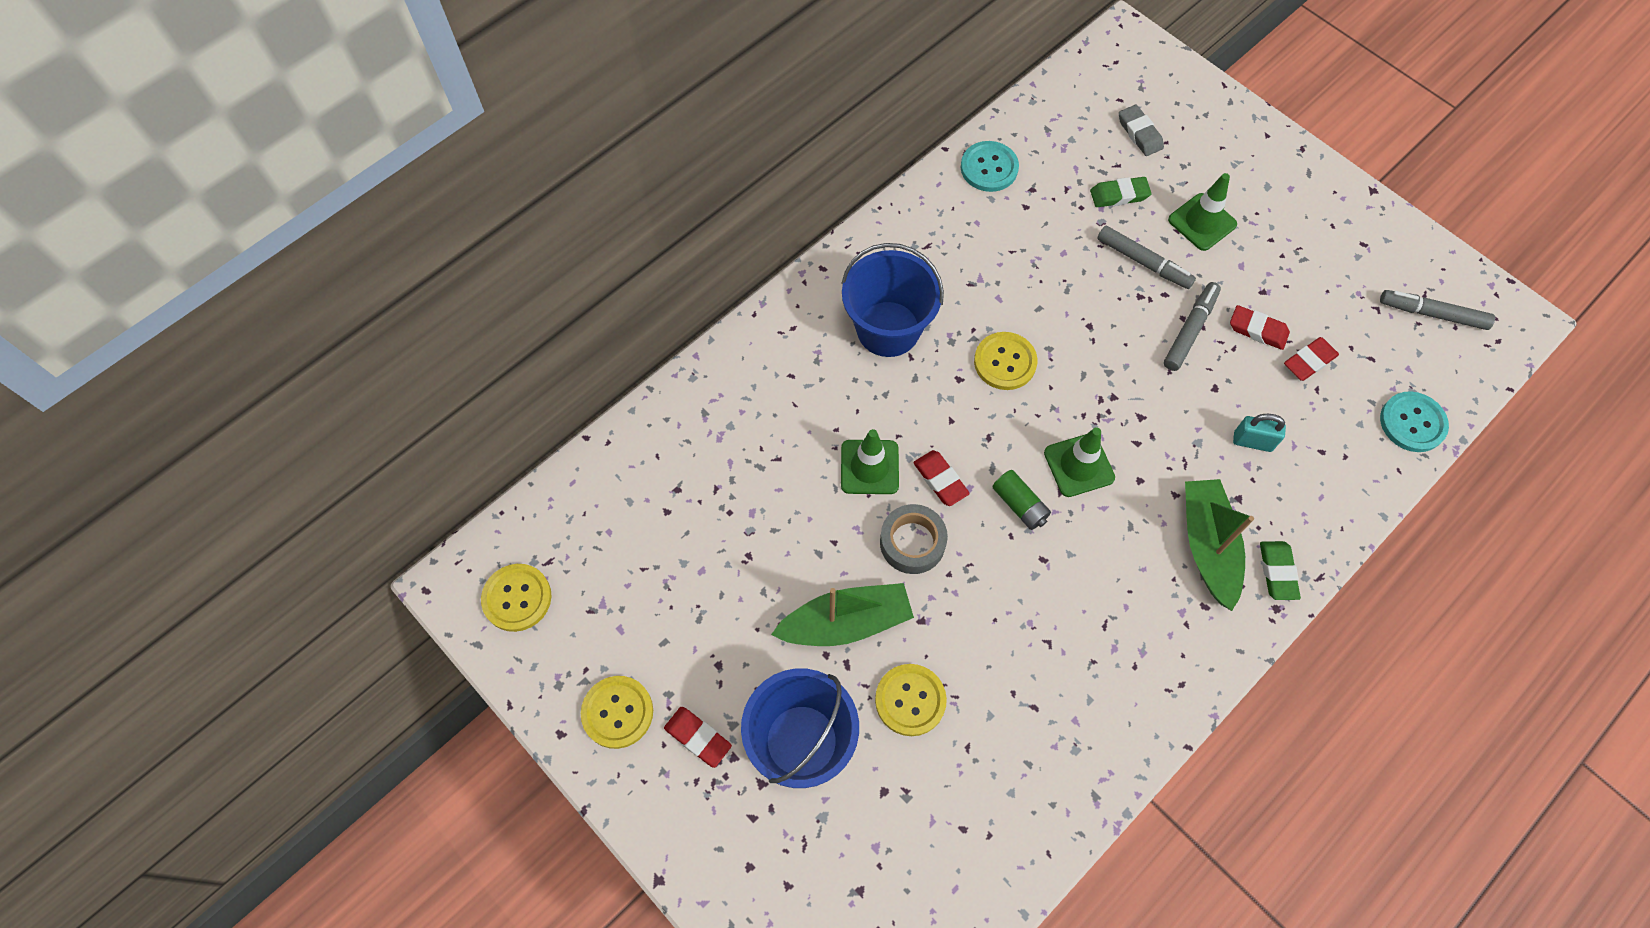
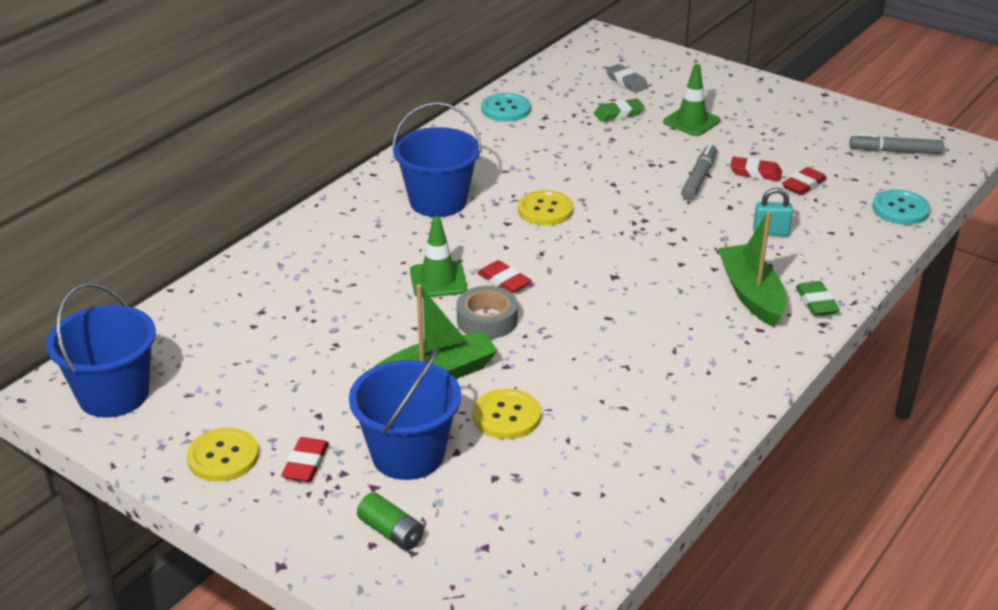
camera: 10 degrees left, 30 degrees down
(517, 598) = (114, 394): yellow button -> blue bucket
(698, 737) = (306, 464): red eraser -> red eraser turned 75 degrees clockwise
(1019, 505) = (579, 288): green battery -> green battery (391, 532)
(1079, 465) = (625, 260): green traffic cone -> none
(1143, 262) = (649, 146): grey marker -> none

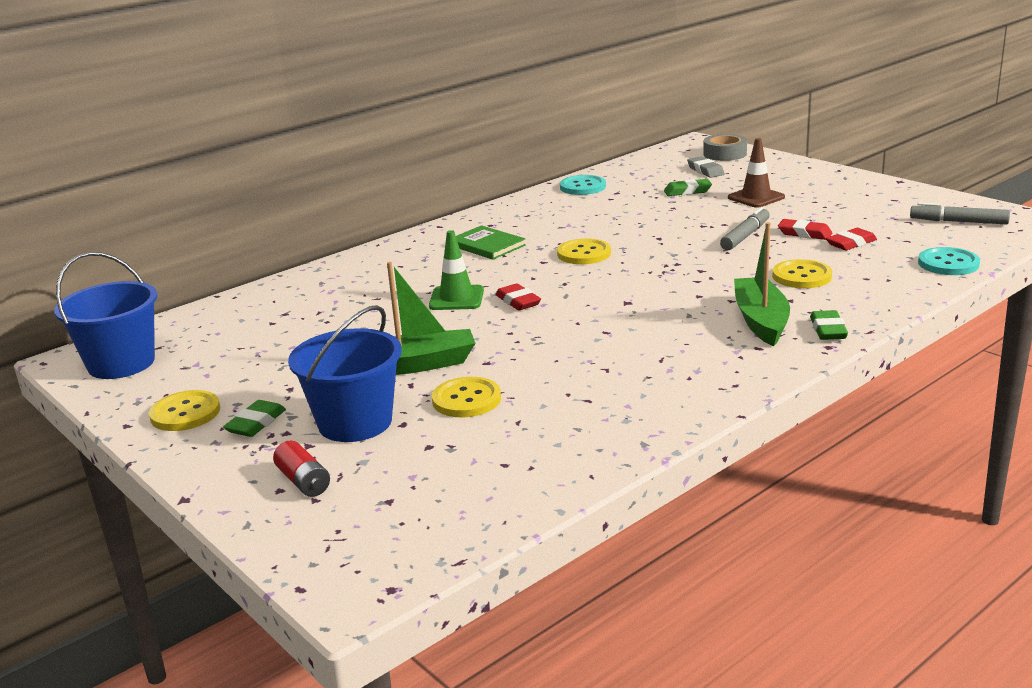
camera: 15 degrees right, 10 degrees down
(306, 464) = (256, 423): red eraser -> green eraser
(391, 532) = (304, 481): green battery -> red battery
(438, 201) = (487, 245): blue bucket -> green book
(487, 320) = (486, 328): grey tape -> grey tape (725, 154)
(691, 121) = (756, 197): green traffic cone -> brown traffic cone
(770, 232) = (801, 276): turquoise padlock -> yellow button

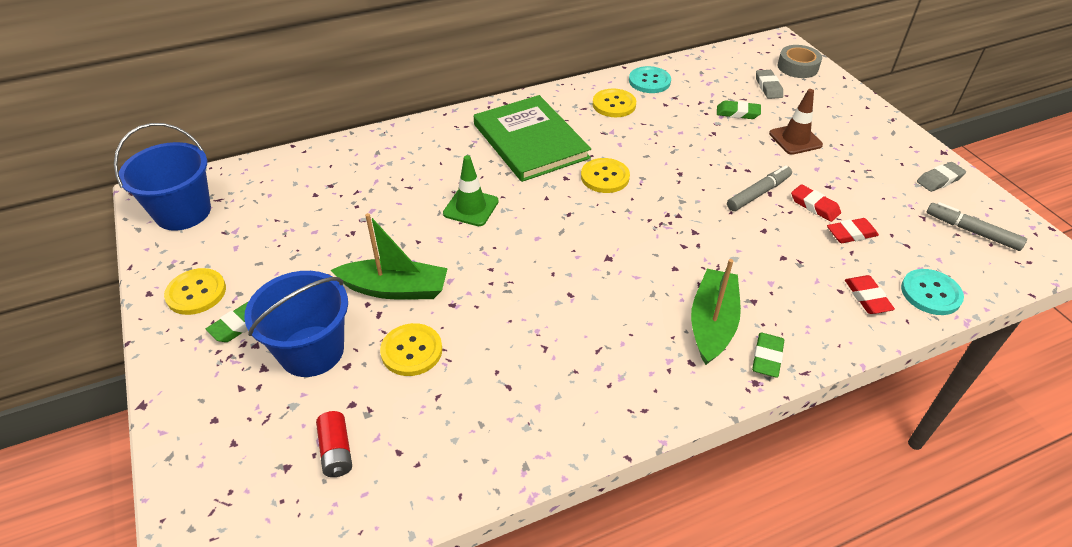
camera: 15 degrees right, 20 degrees up
(304, 481) = (236, 416): red battery -> red battery (336, 451)
(487, 245) = (530, 141): green book -> green book, size x1.87
(518, 301) = (518, 227): red eraser -> red eraser (867, 297)
(801, 276) = (781, 269): yellow button -> yellow button (614, 104)
(908, 197) = (939, 180): none -> grey eraser

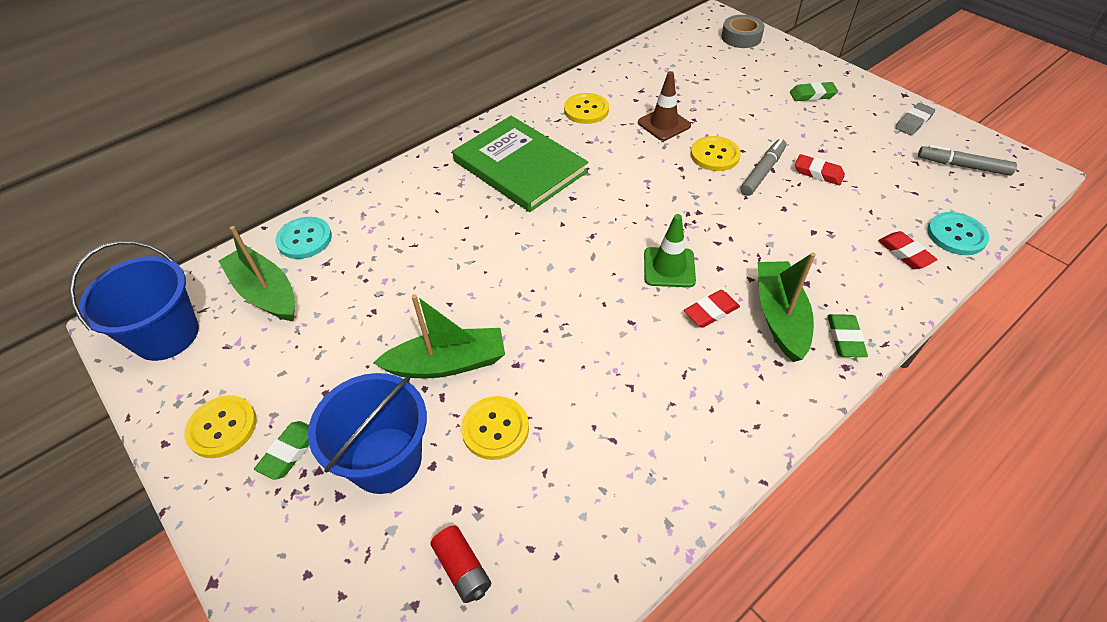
camera: 15 degrees left, 5 degrees up
(272, 198) = (265, 293): none -> green boat
(471, 207) = (489, 252): green traffic cone -> green traffic cone (669, 267)
(605, 177) = (610, 188): yellow button -> yellow button (715, 155)
(649, 81) = (610, 79): turquoise button -> turquoise button (304, 239)
(737, 113) = (707, 94): green eraser -> green eraser (812, 95)
(768, 87) = (723, 62): grey eraser -> none
(795, 139) = (771, 110): brown traffic cone -> brown traffic cone (664, 124)
(851, 234) = (862, 193): red eraser -> red eraser (711, 311)

